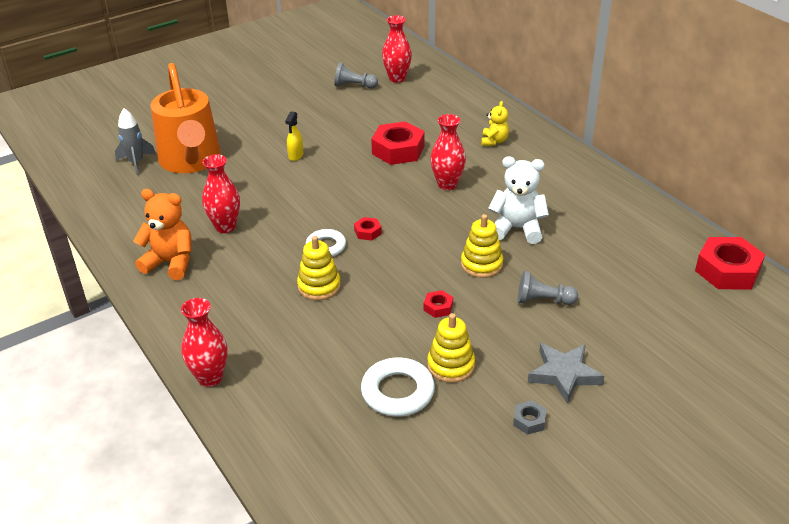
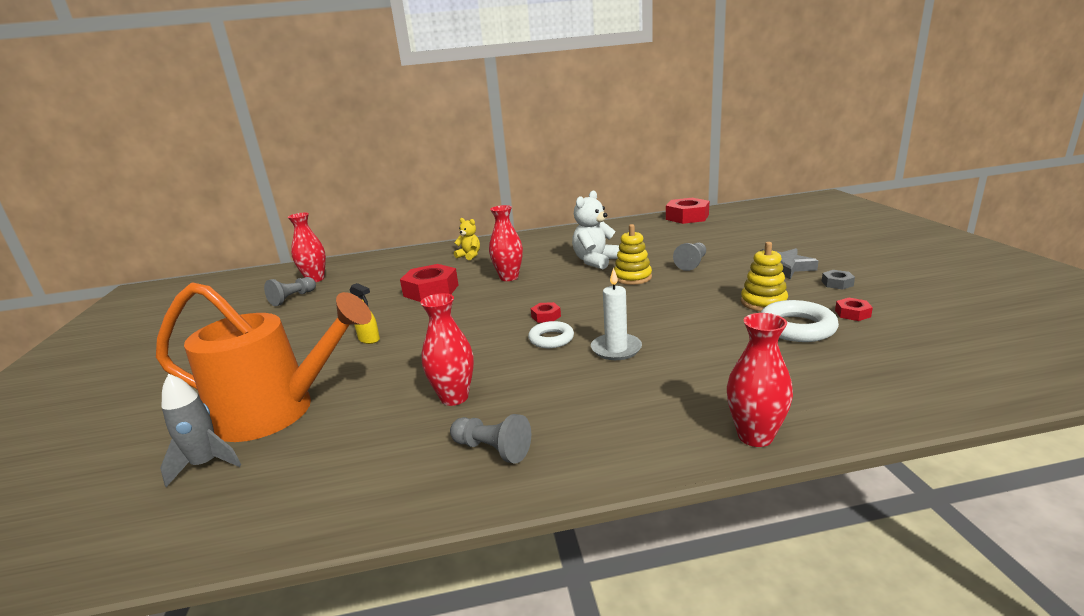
camera: 65 degrees left, 15 degrees down
(170, 263) = (492, 450): orange teddy bear -> grey pawn
(319, 286) = (616, 349): yellow stacking toy -> white candle
(438, 307) = (681, 299): red nut -> red nut (852, 313)

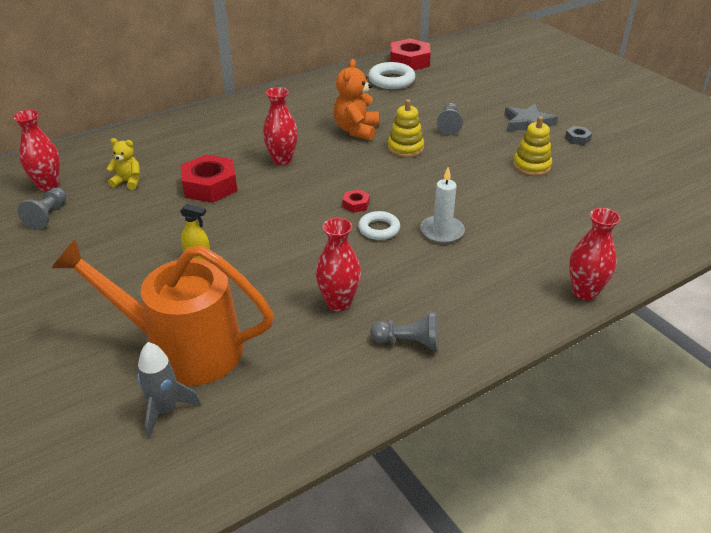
camera: 25 degrees left, 15 degrees up
(278, 412) = (181, 348): orange watering can -> orange watering can turned 150 degrees counterclockwise
(469, 256) = (213, 133): yellow teddy bear -> yellow teddy bear (128, 182)
(595, 261) = (356, 130): white teddy bear -> orange teddy bear
(796, 328) = (568, 190): white ring -> white ring (391, 80)
(852, 313) = (601, 170): red nut -> none

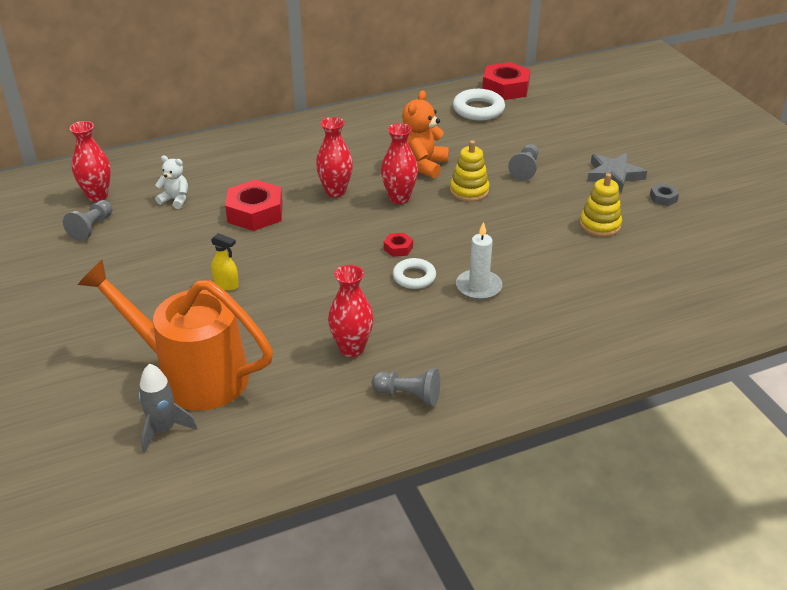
camera: 10 degrees right, 0 degrees up
(128, 182) = (175, 200): yellow teddy bear -> white teddy bear
(584, 292) = (606, 367): red vase -> red vase (399, 198)

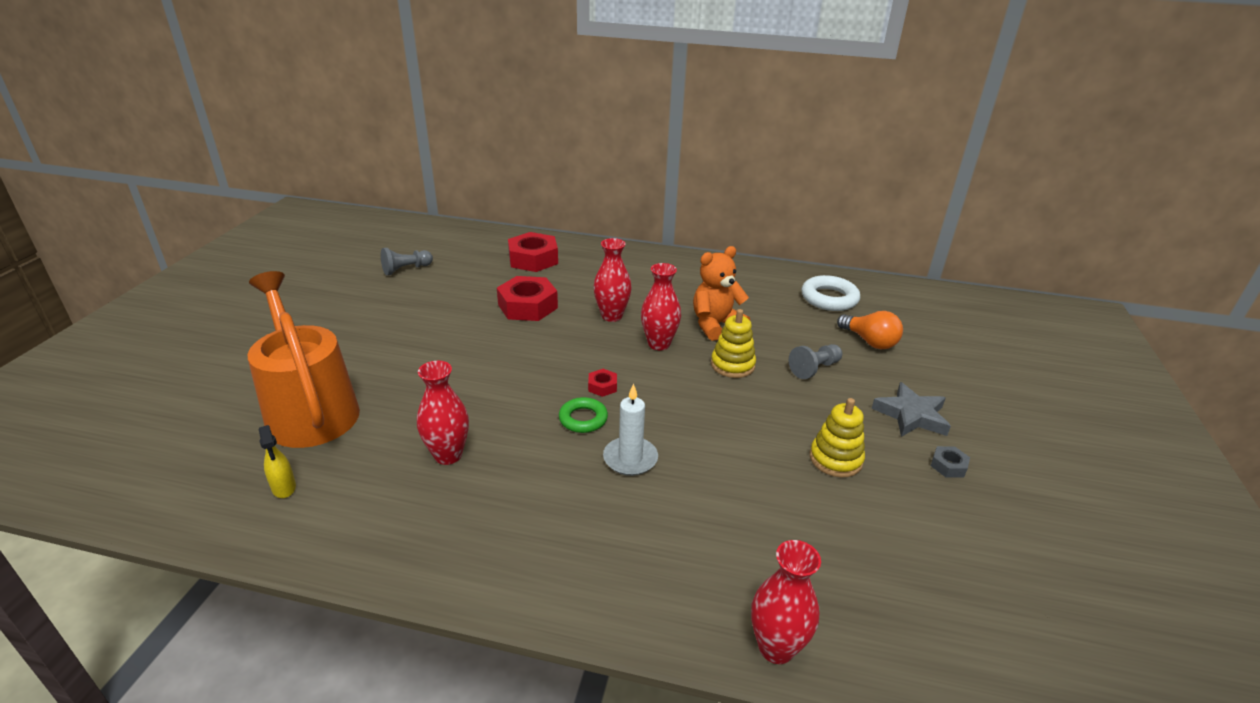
camera: 35 degrees right, 5 degrees down
(97, 195) = (440, 249): red vase -> red vase (776, 647)
(164, 430) = (230, 443): grey rocket -> none
(175, 200) = (485, 273): white teddy bear -> none
(226, 285) = (431, 351): yellow spray bottle -> yellow spray bottle (284, 488)
(409, 395) = (433, 529): grey pawn -> none
(414, 277) = (583, 419): white ring -> green ring
(505, 88) = (880, 290): red nut -> red nut (533, 259)
(539, 133) = (869, 341): none -> orange light bulb

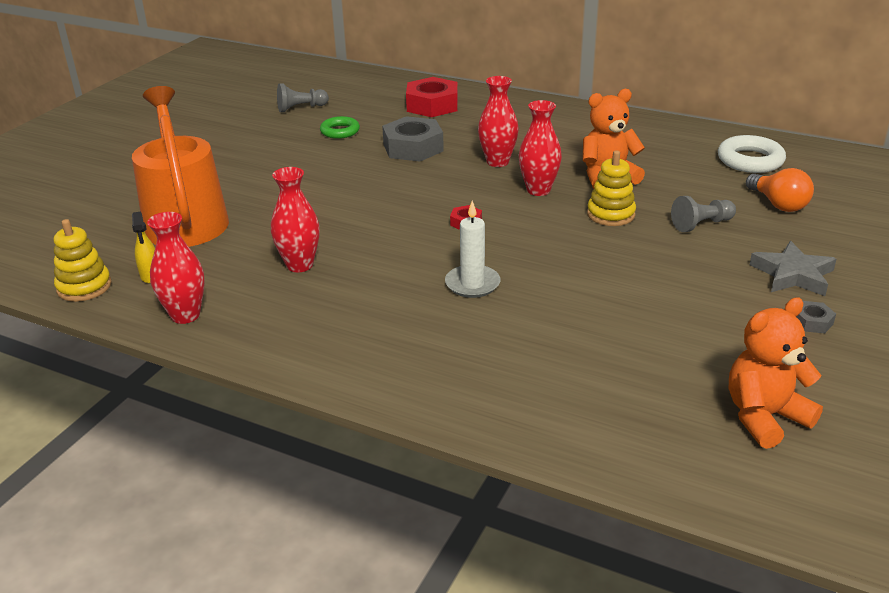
camera: 15 degrees right, 0 degrees up
(528, 306) = (413, 148): red nut -> grey nut
(583, 419) = (437, 248): green ring -> green ring (340, 131)
(776, 647) = (558, 441): red vase -> red vase (185, 315)
(835, 459) = (687, 304): yellow stacking toy -> yellow stacking toy (84, 287)
(953, 584) = (764, 417): none -> orange teddy bear

